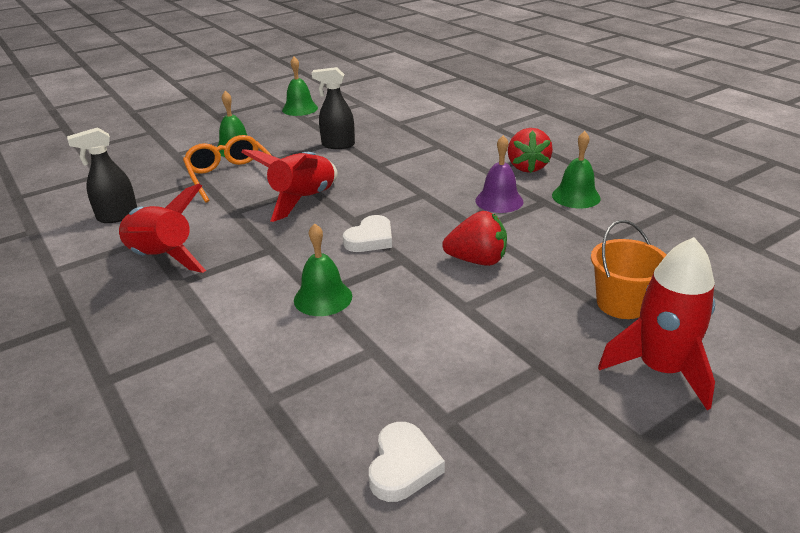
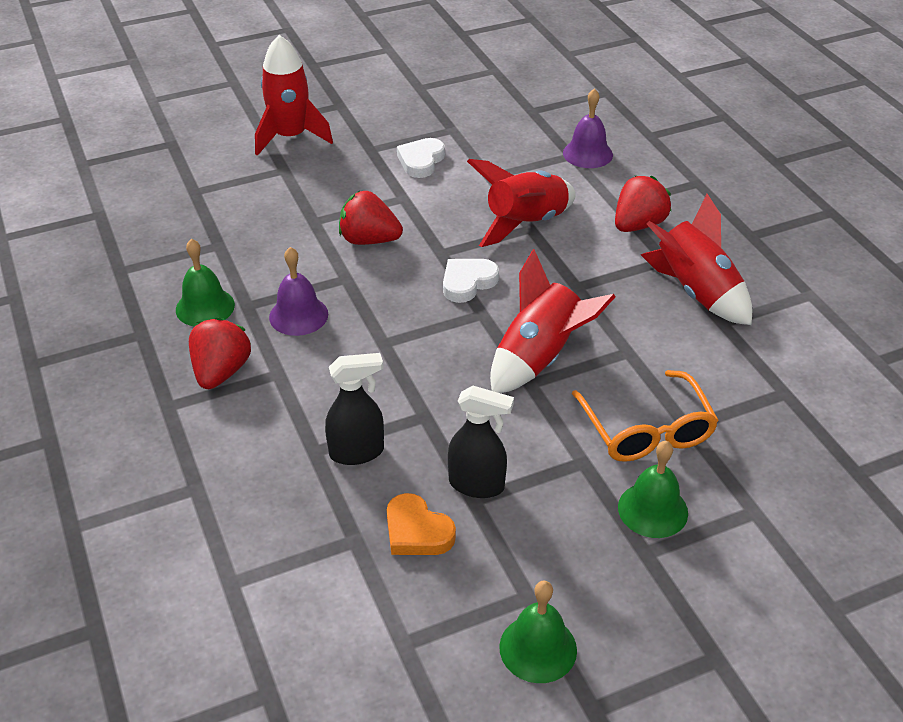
camera: 170 degrees left, 10 degrees up
(117, 216) = (779, 368): black spray bottle -> black spray bottle (357, 452)
(198, 314) = (638, 225): none -> red strawberry
(244, 406) = (587, 153): none -> purple bell
(323, 298) = (525, 223): green bell -> red rocket
(367, 128) = (417, 531): none -> orange heart
(403, 466) = (487, 113): white heart -> white heart (421, 161)
(621, 303) = (273, 182): orange bucket -> none

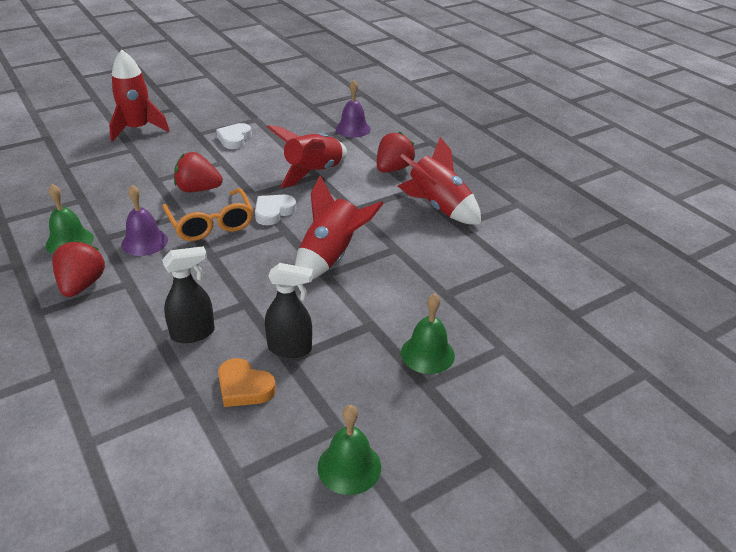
camera: 10 degrees left, 5 degrees down
(646, 430) = (416, 299): orange glasses -> orange glasses (211, 224)

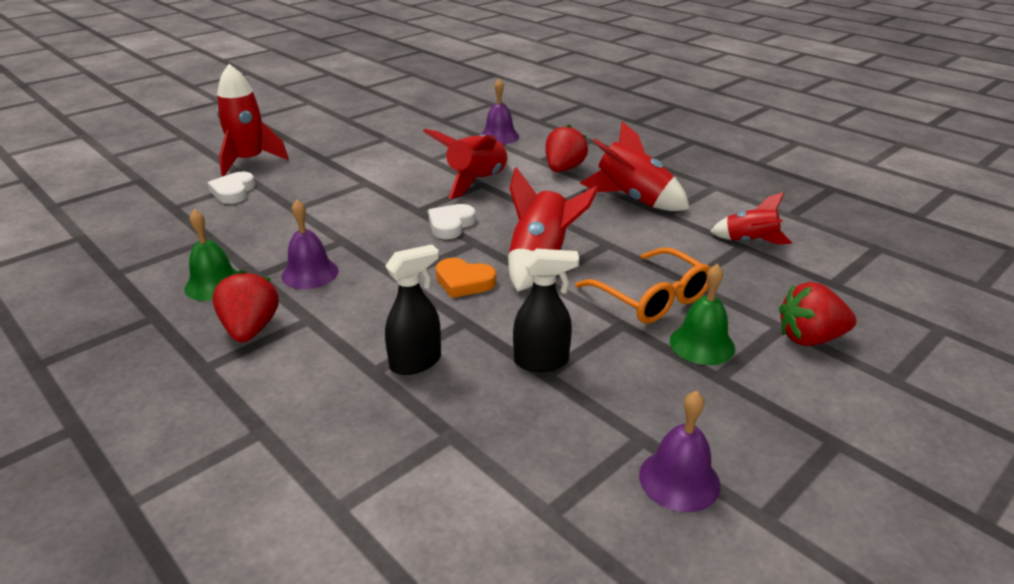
camera: 10 degrees left, 5 degrees down
(198, 189) = (350, 212): red strawberry -> red strawberry (809, 338)
(211, 224) = (382, 245): orange glasses -> orange glasses (651, 298)
(234, 139) = (370, 159): white heart -> white heart (233, 192)
(244, 387) = (507, 412): orange heart -> orange heart (464, 282)
(349, 467) = (679, 479): green bell -> purple bell
(520, 263) = (749, 242): none -> red rocket

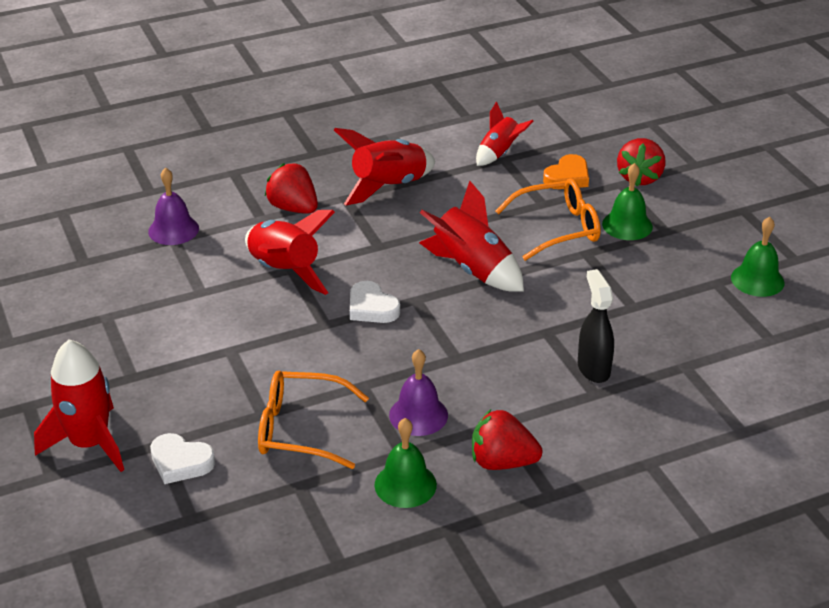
camera: 70 degrees left, 5 degrees up
(279, 226) = (300, 429): none -> orange glasses
(464, 282) = (484, 320): orange heart -> orange heart (567, 177)
(542, 361) = (618, 304): black spray bottle -> none
(679, 479) = (757, 280): purple bell -> green bell

